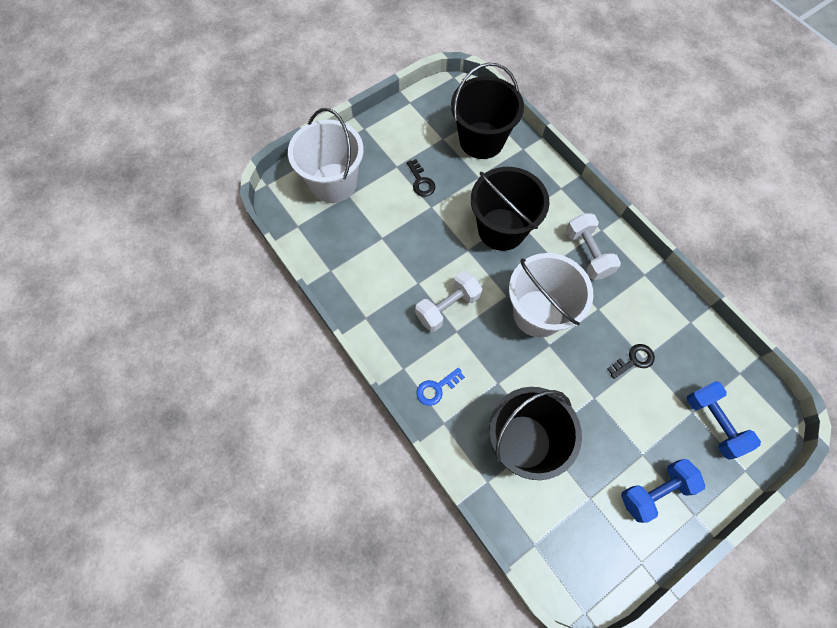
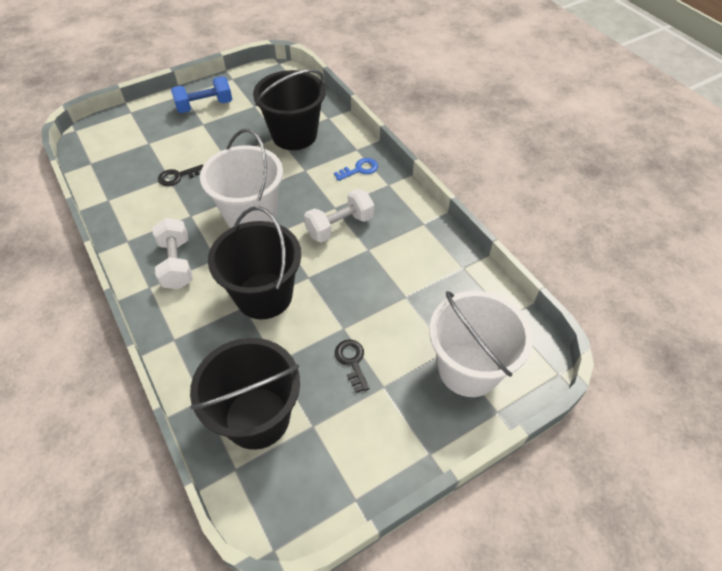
camera: 175 degrees left, 15 degrees down
(713, 423) = (136, 136): blue dumbbell -> none

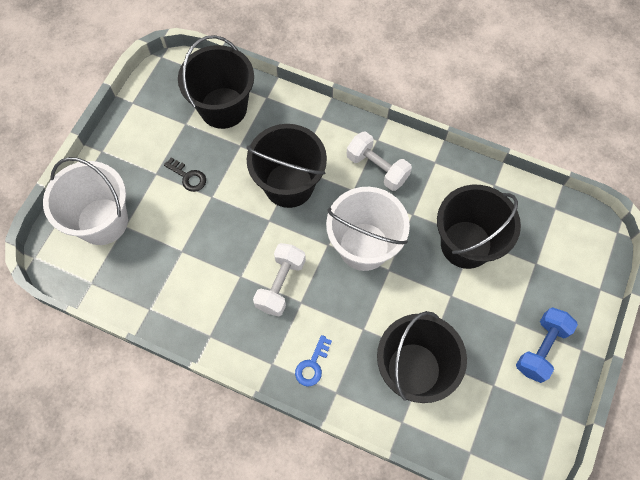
camera: 145 degrees right, 15 degrees up
(178, 176) = (466, 244): black key -> black bucket

